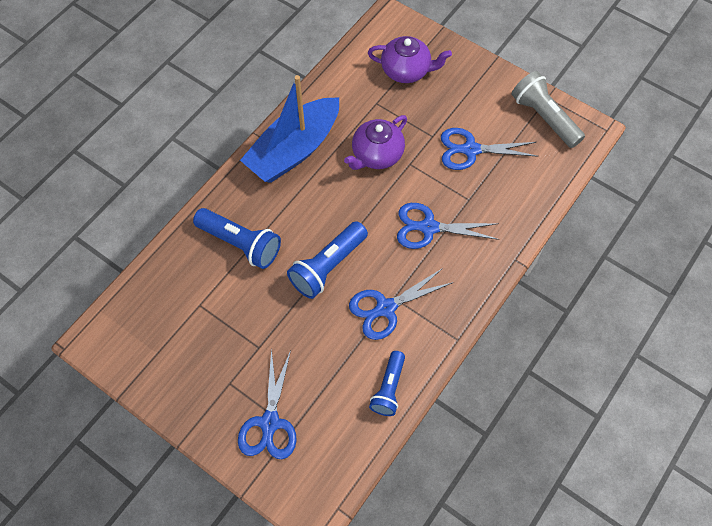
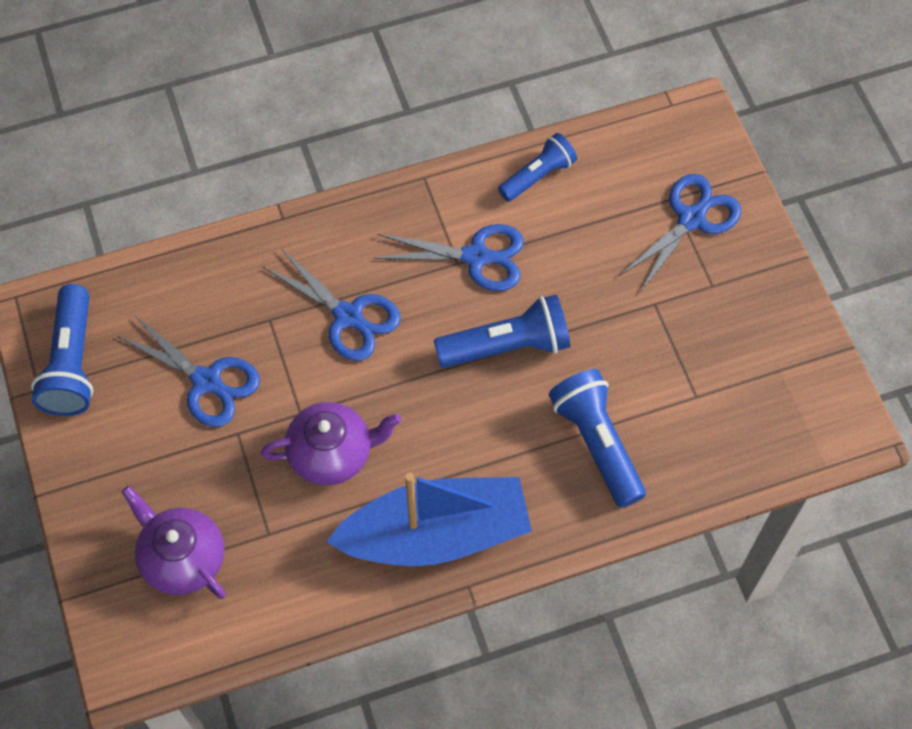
camera: 145 degrees left, 0 degrees up
(544, 117) = (72, 363): grey flashlight -> blue flashlight

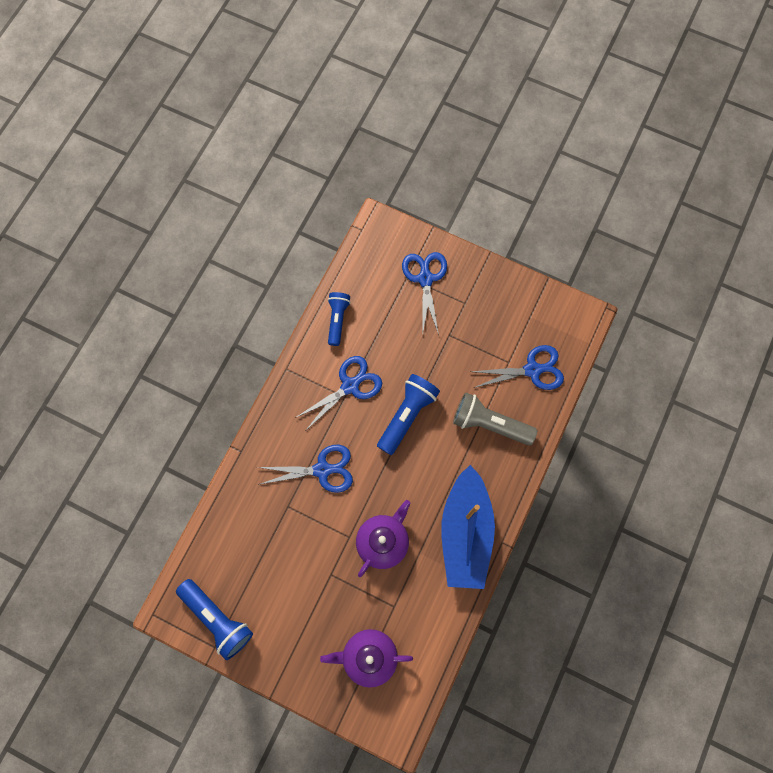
camera: 45 degrees left, 10 degrees up
(206, 381) = (290, 564): blue scissors -> blue scissors (532, 370)
(436, 534) = (465, 533): blue boat -> blue boat turned 150 degrees clockwise
(596, 443) = (489, 424): blue flashlight -> grey flashlight

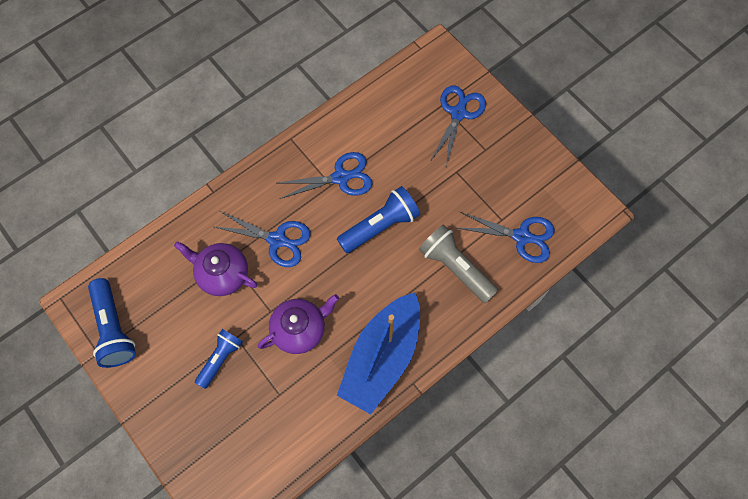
camera: 25 degrees right, 5 degrees down
(337, 320) = (359, 116): blue flashlight -> blue flashlight (220, 359)
(368, 657) = (231, 429): purple teapot -> purple teapot (222, 274)

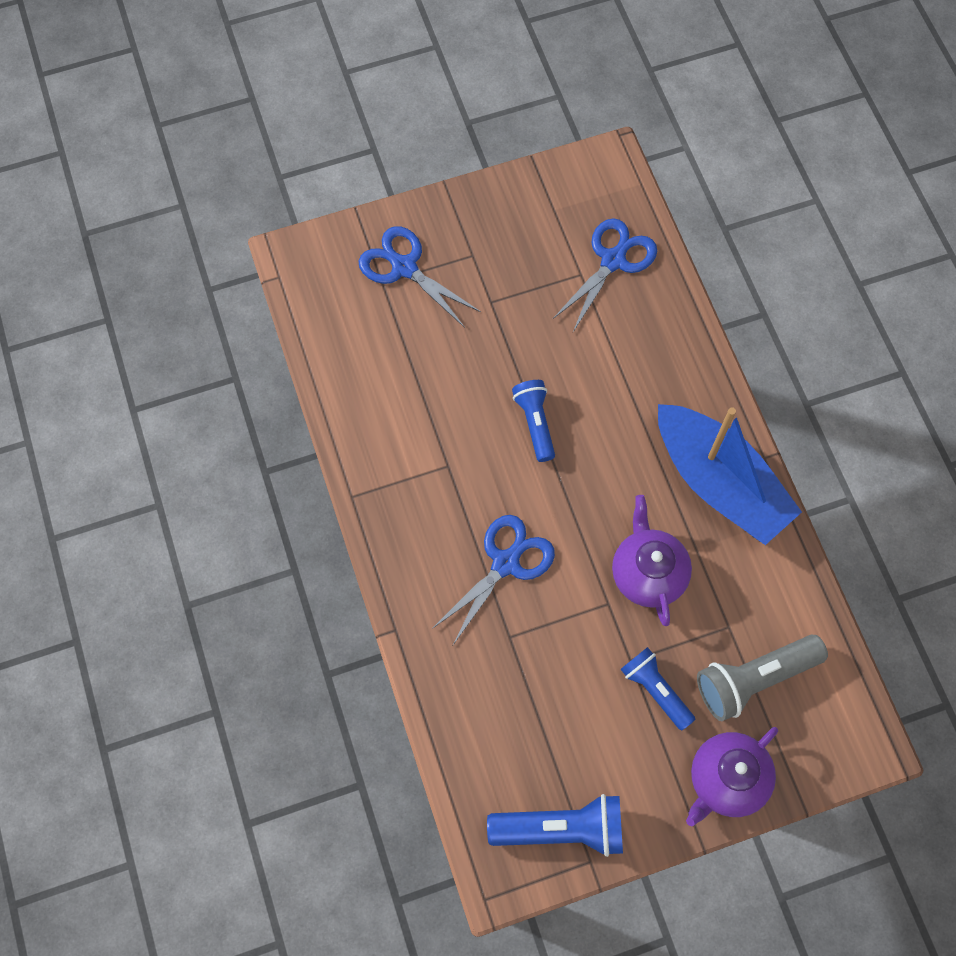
camera: 70 degrees left, 0 degrees up
(222, 274) = (531, 653): purple teapot -> purple teapot (726, 780)
(341, 177) = (442, 449): blue scissors -> none
(380, 226) = (535, 423): blue flashlight -> blue flashlight, size x0.66
(455, 268) = (628, 353): grey flashlight -> grey flashlight (754, 679)

